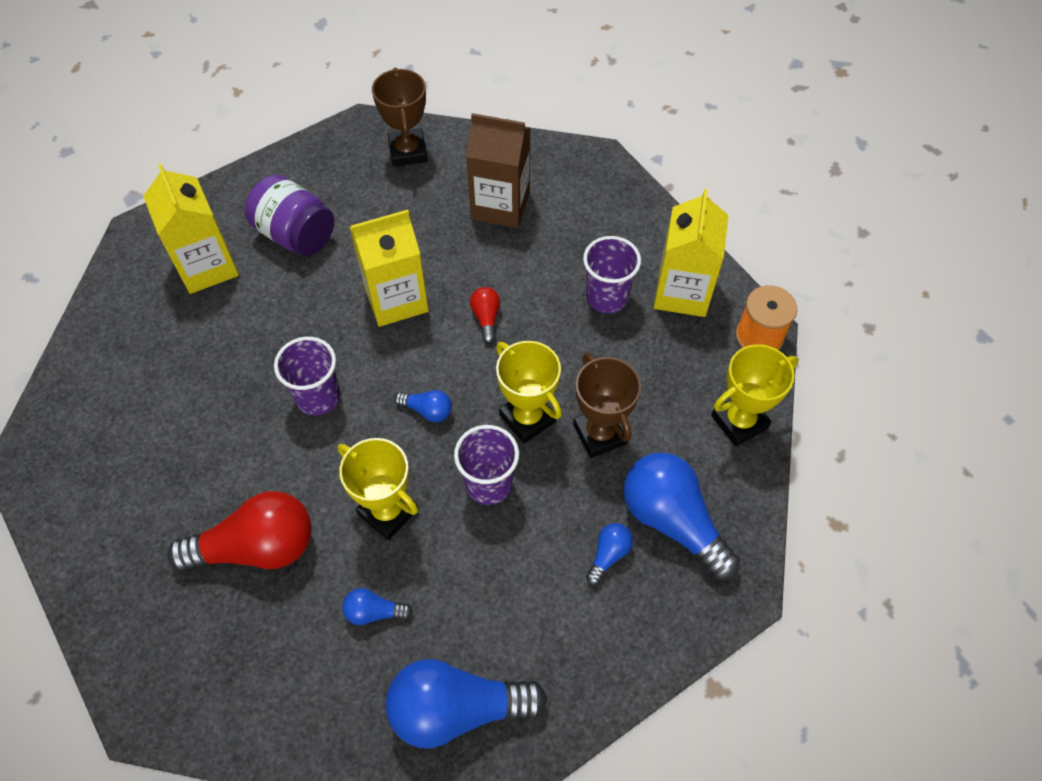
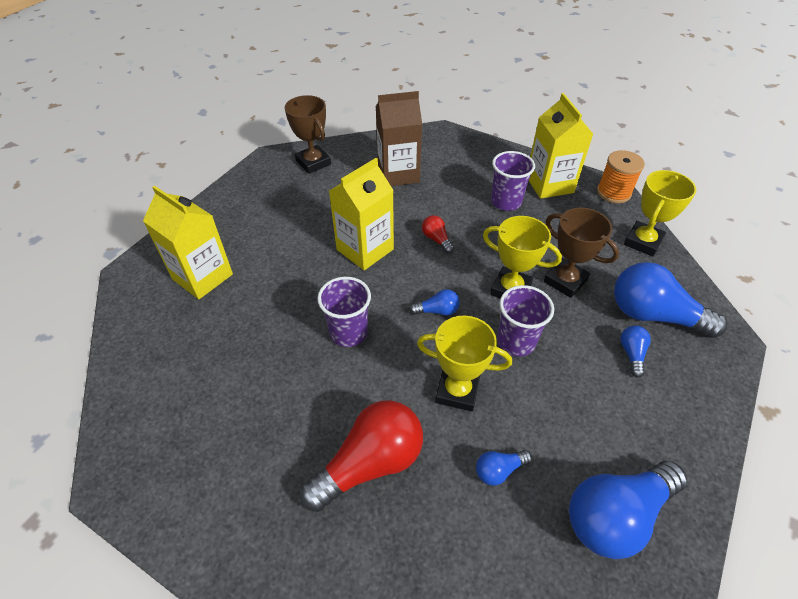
camera: 25 degrees left, 10 degrees down
(296, 234) = (262, 234): purple jar -> none

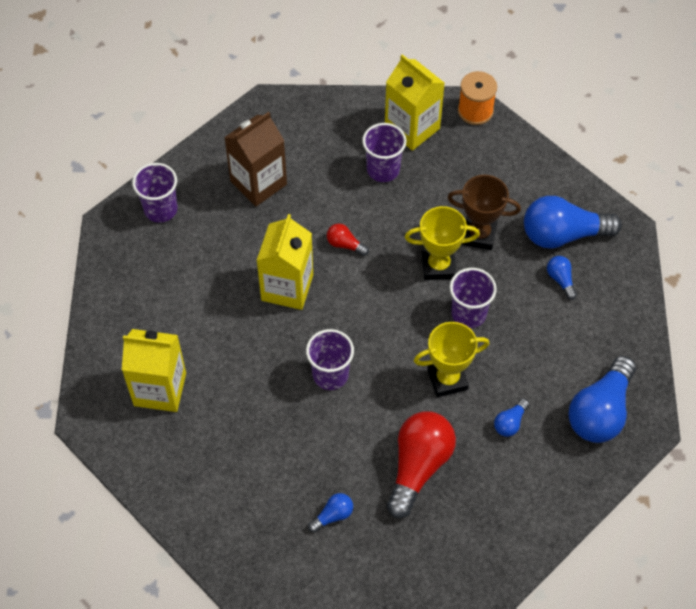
camera: 30 degrees left, 10 degrees up
(313, 163) = (160, 209): brown trophy -> purple cup
(437, 311) = (390, 317): blue light bulb -> blue light bulb (333, 515)
(642, 242) = (524, 160): yellow trophy -> none

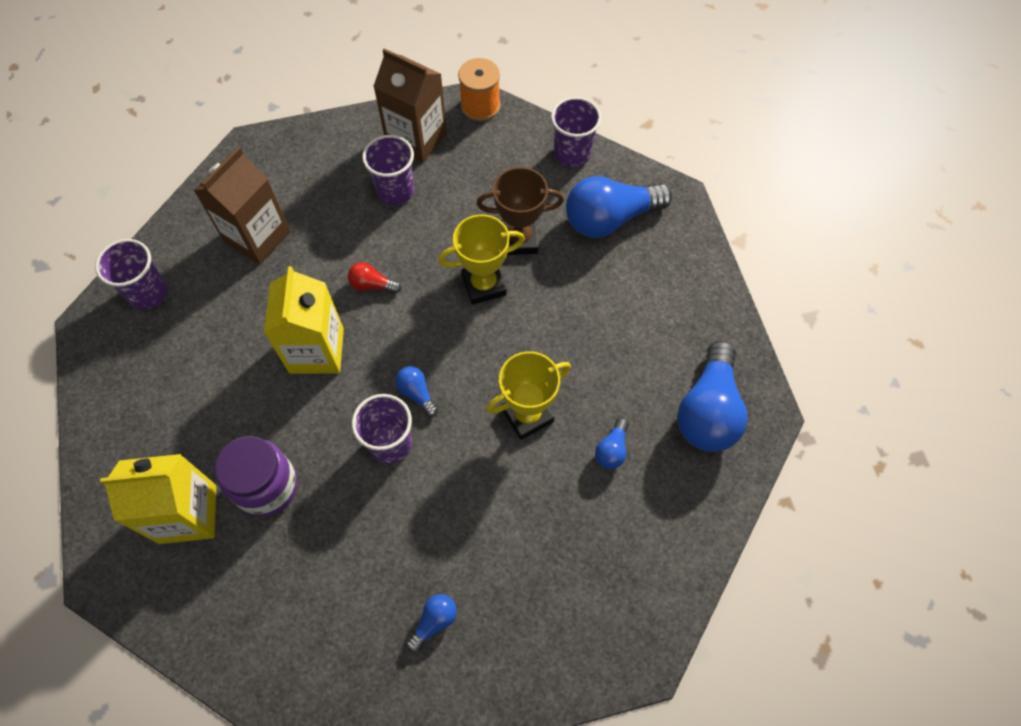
camera: 15 degrees left, 5 degrees up
(225, 384) = (267, 486): none -> purple jar
(412, 128) = (416, 139): yellow carton -> brown carton
(418, 466) = (520, 531): red light bulb -> none
(468, 314) = (531, 332): purple cup -> purple cup (572, 154)
(560, 280) = (622, 269): blue light bulb -> blue light bulb (417, 393)

